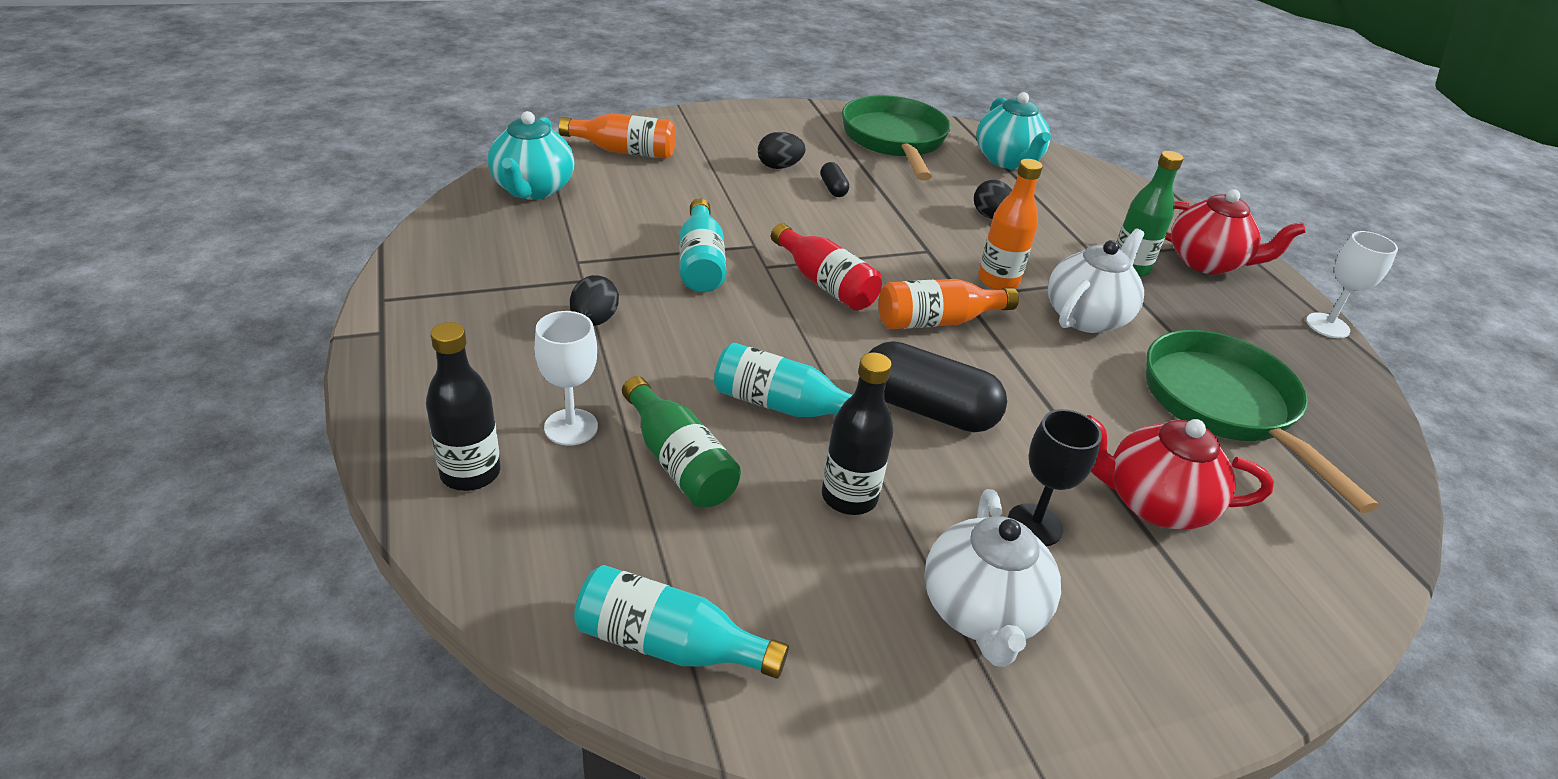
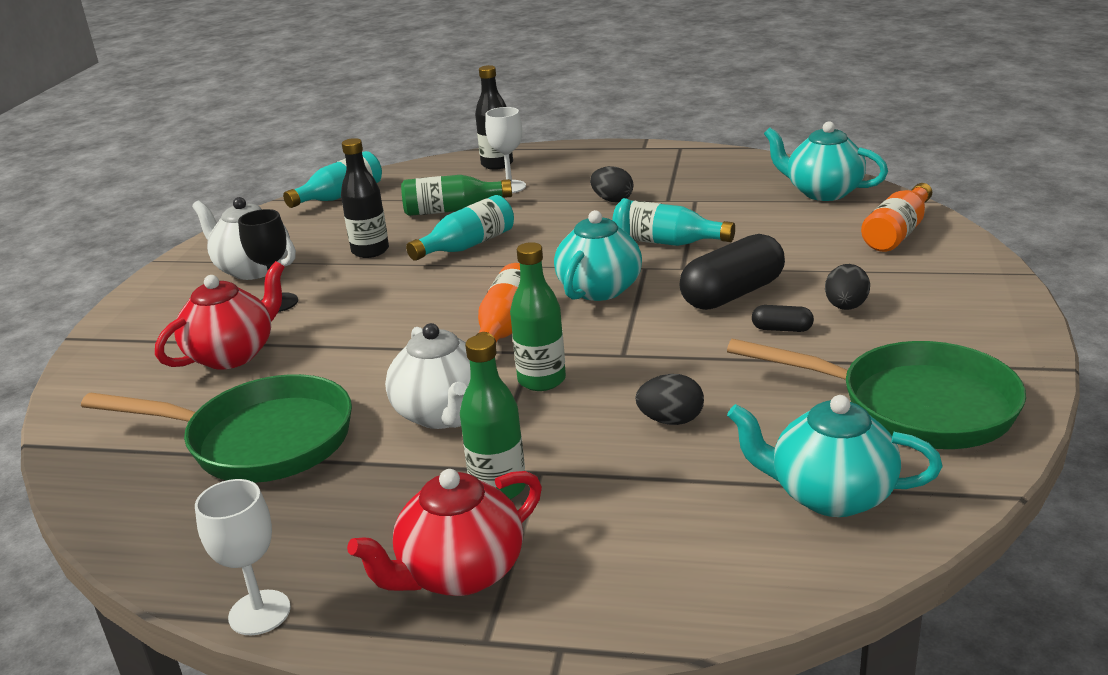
camera: 125 degrees right, 10 degrees down
(825, 283) = (600, 288): red bottle -> turquoise teapot
(927, 409) = (412, 294): black capsule -> black capsule (732, 294)
(998, 281) = (541, 380): orange bottle -> green bottle

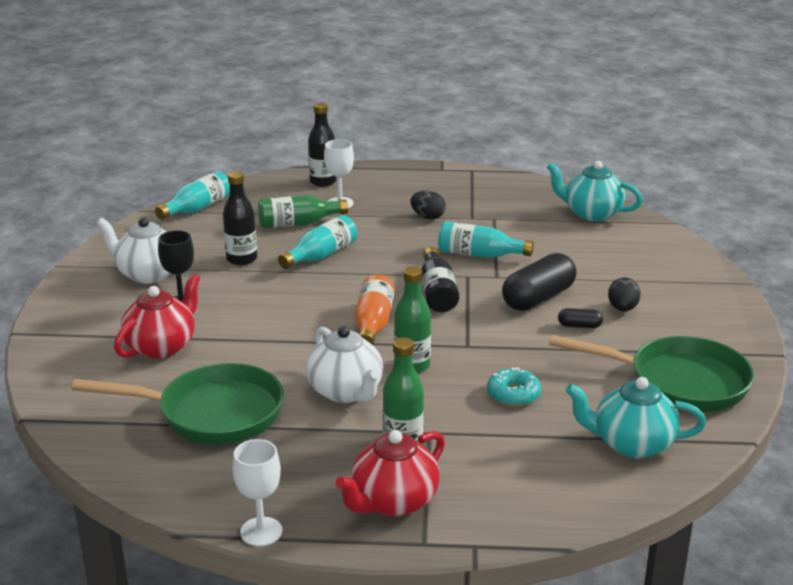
camera: 10 degrees left, 0 degrees up
(600, 288) = (437, 292): turquoise teapot -> black bottle
(671, 420) = (513, 394): black egg -> turquoise donut
(897, 233) = (652, 249): orange bottle -> none

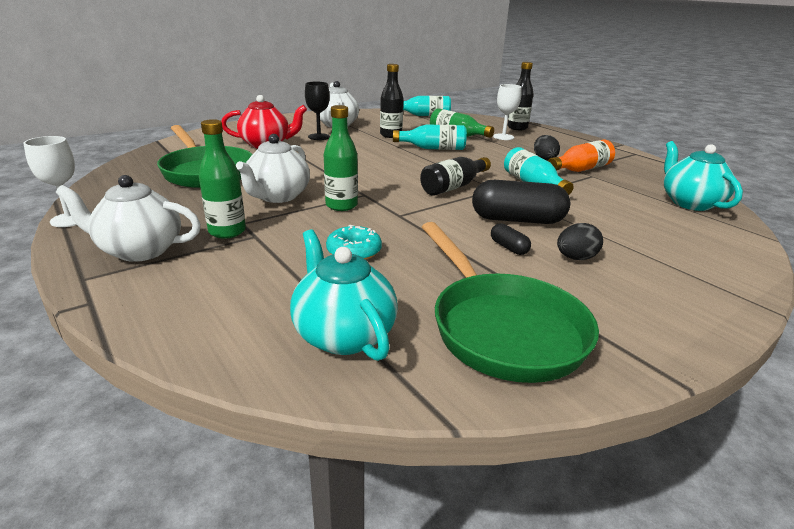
camera: 50 degrees right, 0 degrees up
(373, 324) = (377, 181): orange bottle -> orange bottle (580, 169)
(393, 501) = (140, 250): red teapot -> white teapot

